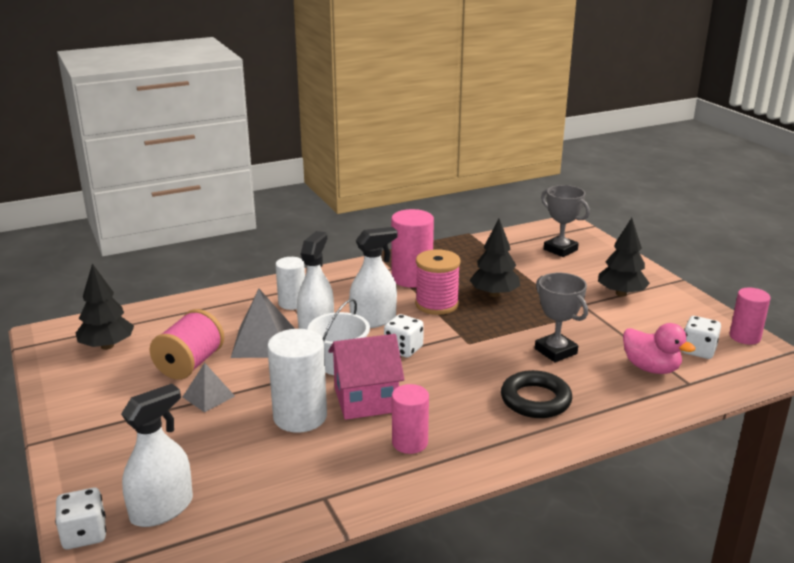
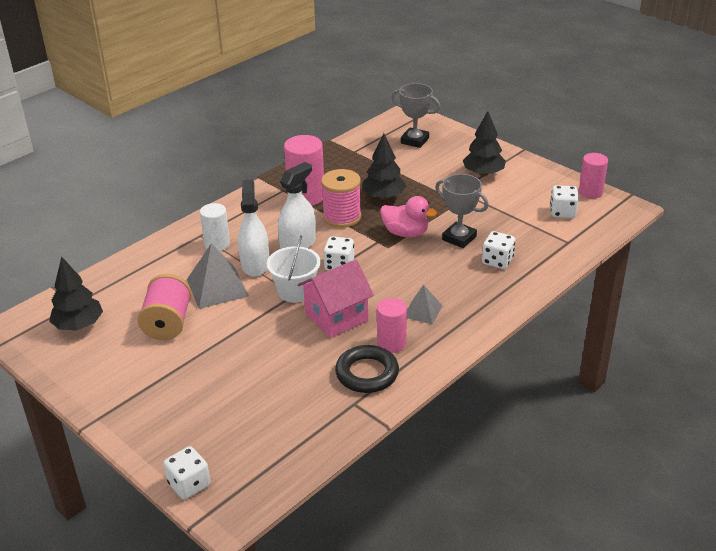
camera: 20 degrees left, 10 degrees up
(162, 509) = (235, 448): white spray bottle -> none
(208, 396) = (205, 347): grey pyramid -> grey pyramid (422, 311)
(300, 417) = (293, 345): white cylinder -> none
(535, 400) = (465, 284): black ring -> black ring (367, 373)
(588, 384) = (497, 261): none -> white dice
(651, 368) = (535, 236): pink duck -> pink duck (405, 233)

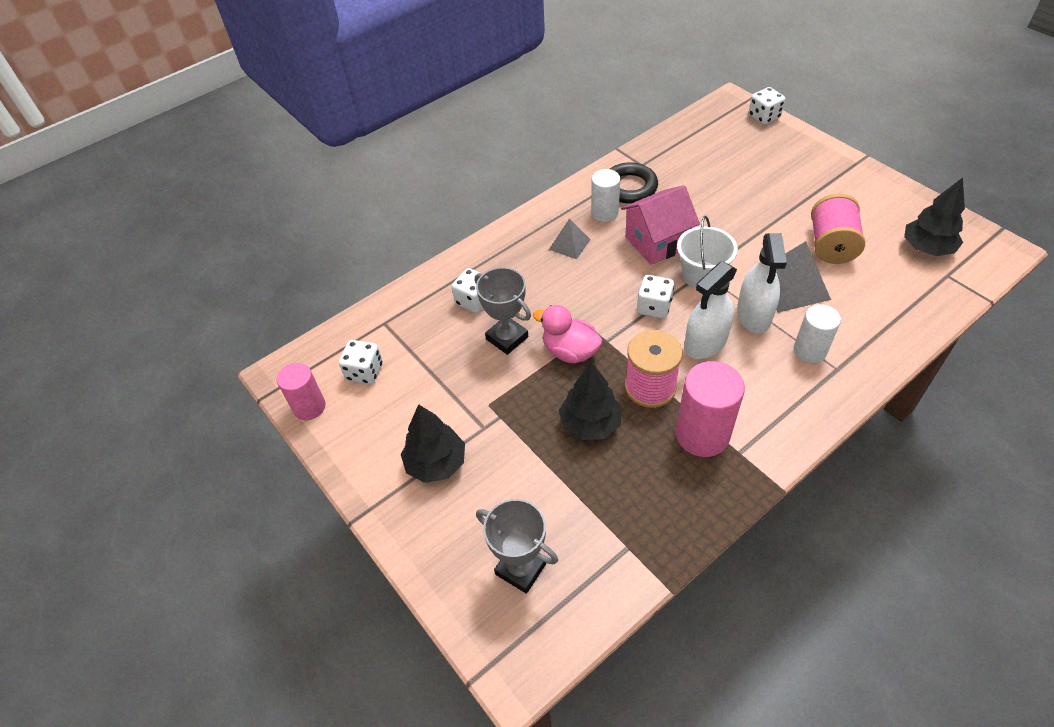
camera: 170 degrees left, 15 degrees up
(391, 343) = (604, 213): pink cylinder -> white cylinder

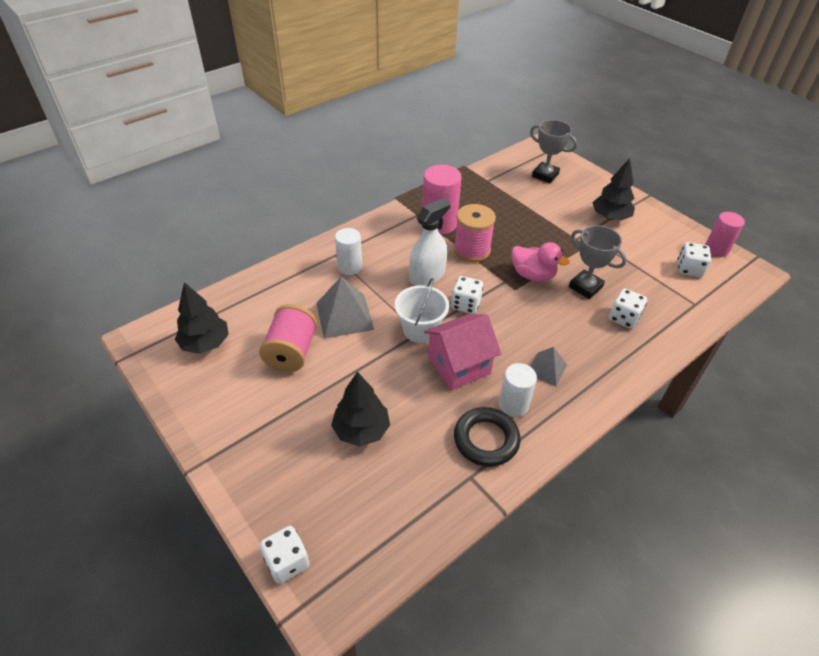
camera: 175 degrees right, 5 degrees down
(590, 423) = (513, 232): black tree -> black tree (361, 430)
(754, 315) = (384, 294): white spray bottle -> none

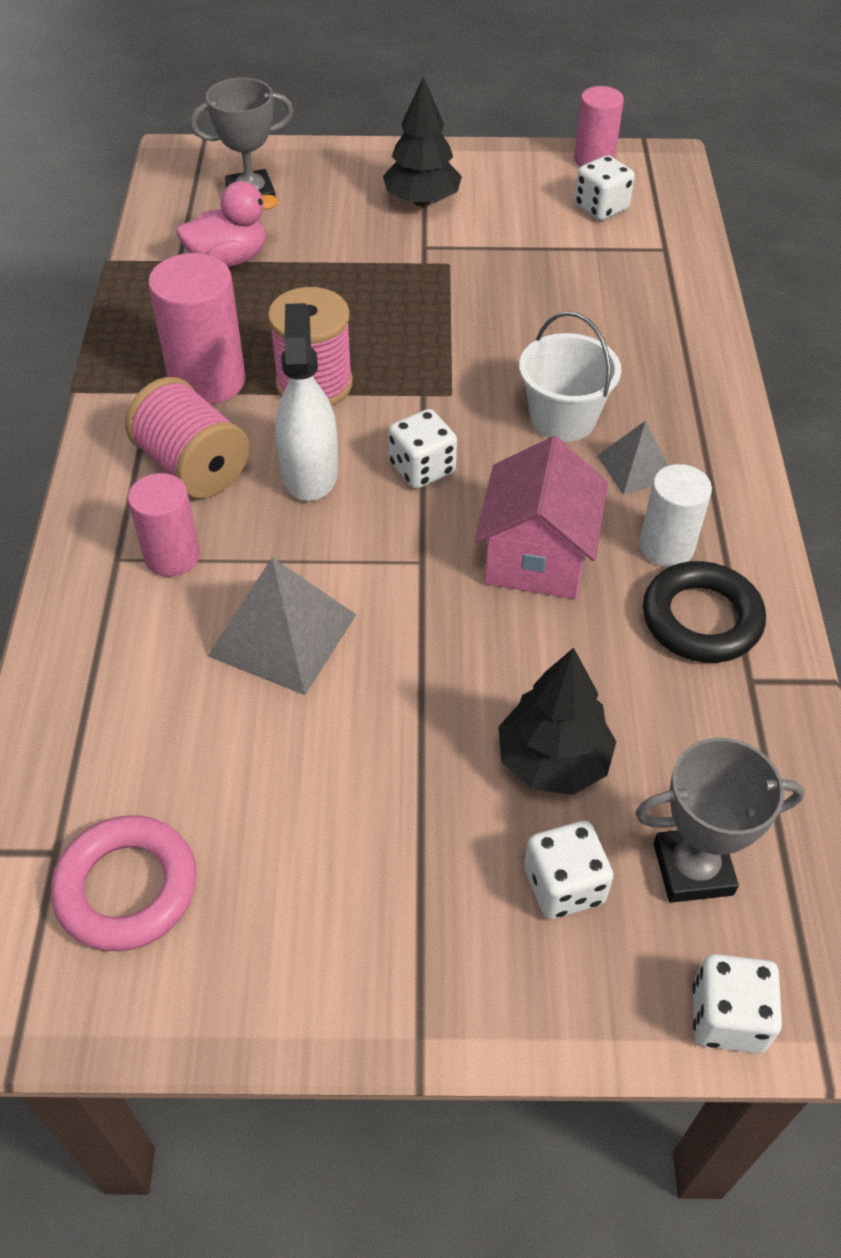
camera: 50 degrees left, 5 degrees up
(205, 343) = (127, 888): black tree -> pink ring
(291, 352) = (289, 760): pink spool -> pink spool (193, 466)
(350, 267) = (172, 556): white cylinder -> pink cylinder
(420, 329) = (417, 556): white bucket -> white bucket (562, 419)
(533, 275) = (444, 356): pink duck -> pink duck (228, 259)
(585, 287) = (527, 321): grey trophy -> grey trophy (692, 868)
(624, 318) = (622, 328): white dice -> white dice (564, 885)

